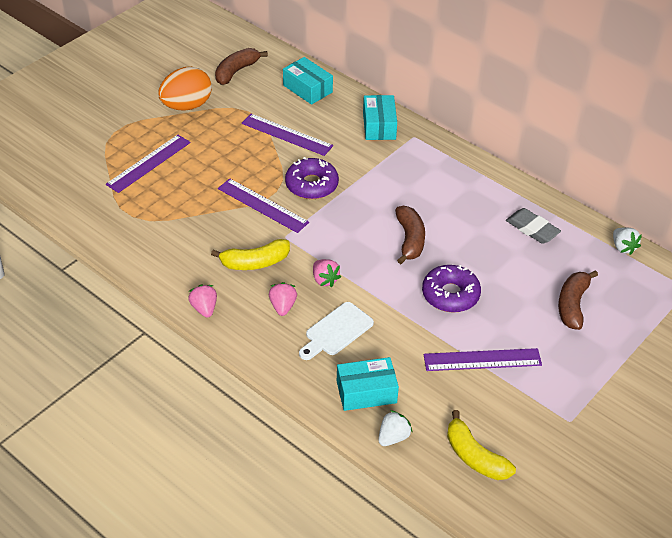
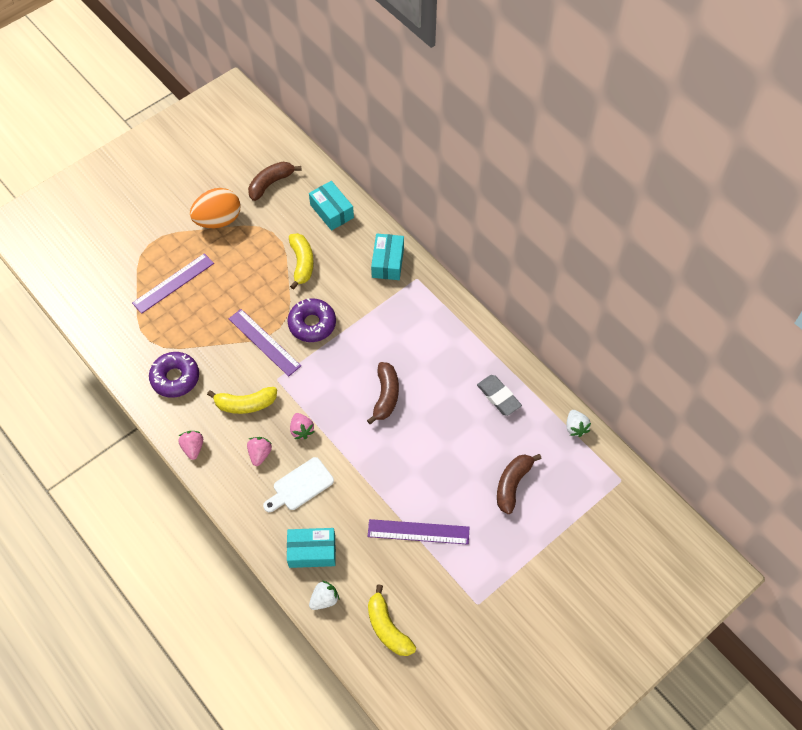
camera: 10 degrees right, 15 degrees up
(287, 134) = (302, 263): purple ruler -> yellow banana
(450, 295) = (407, 460): purple donut -> purple donut (175, 378)

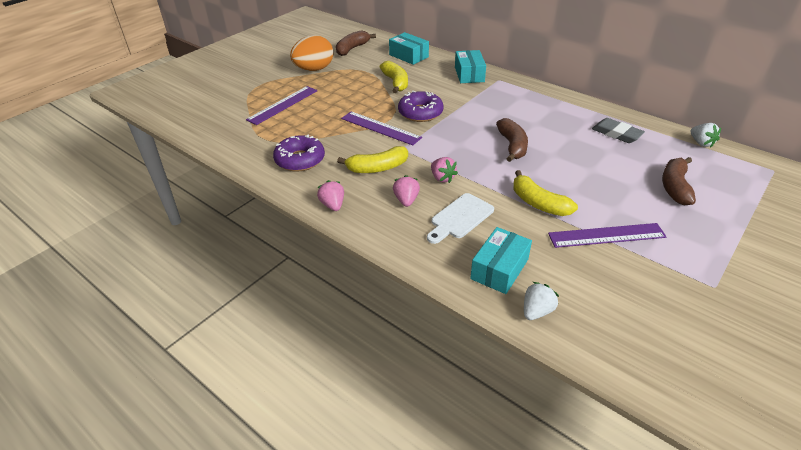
camera: 10 degrees left, 20 degrees down
(312, 551) = (499, 269): turquoise box -> turquoise box turned 45 degrees counterclockwise
(387, 627) = (628, 326): yellow banana -> yellow banana (538, 203)

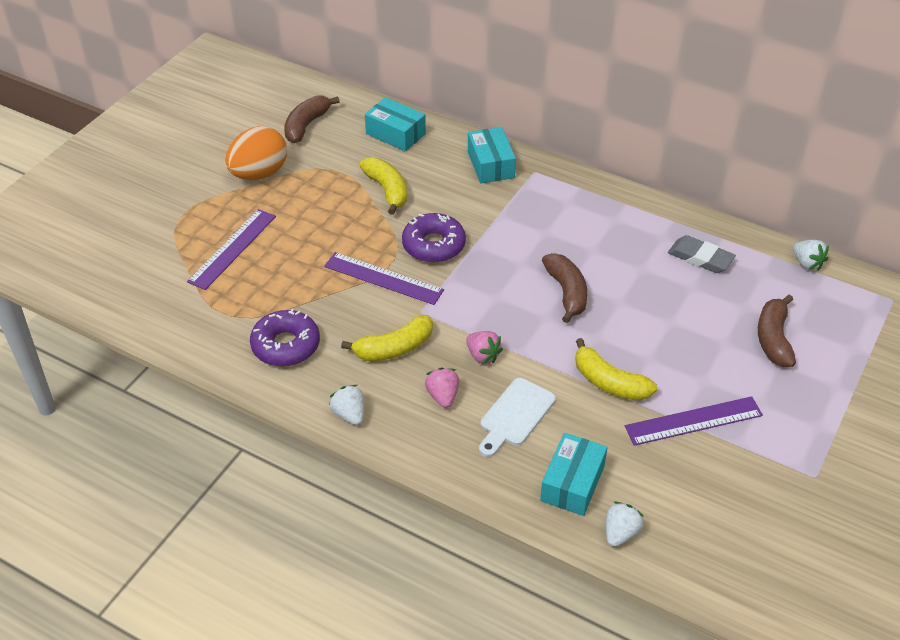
camera: 10 degrees left, 5 degrees up
(333, 205) = (349, 414): pink strawberry -> white strawberry

